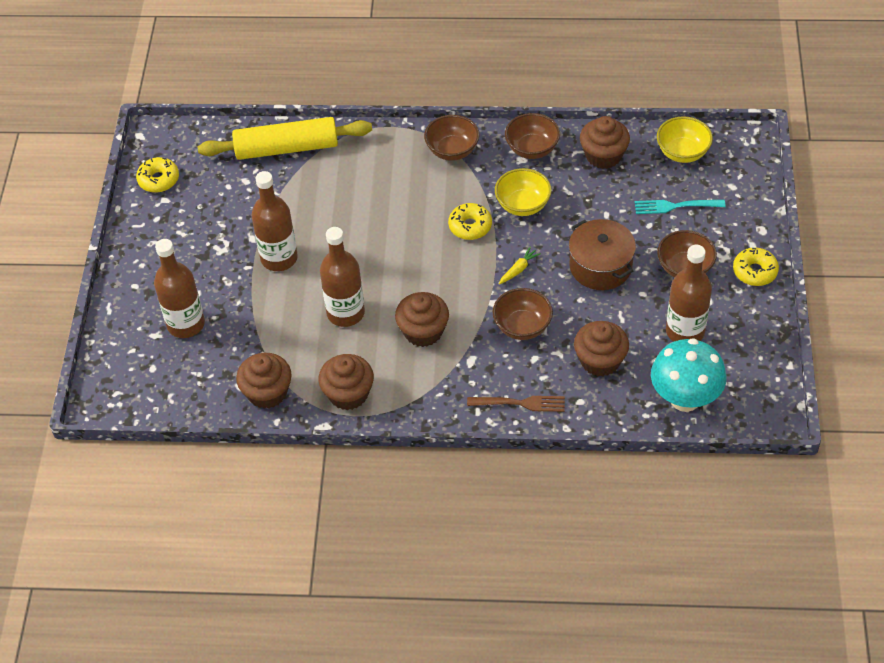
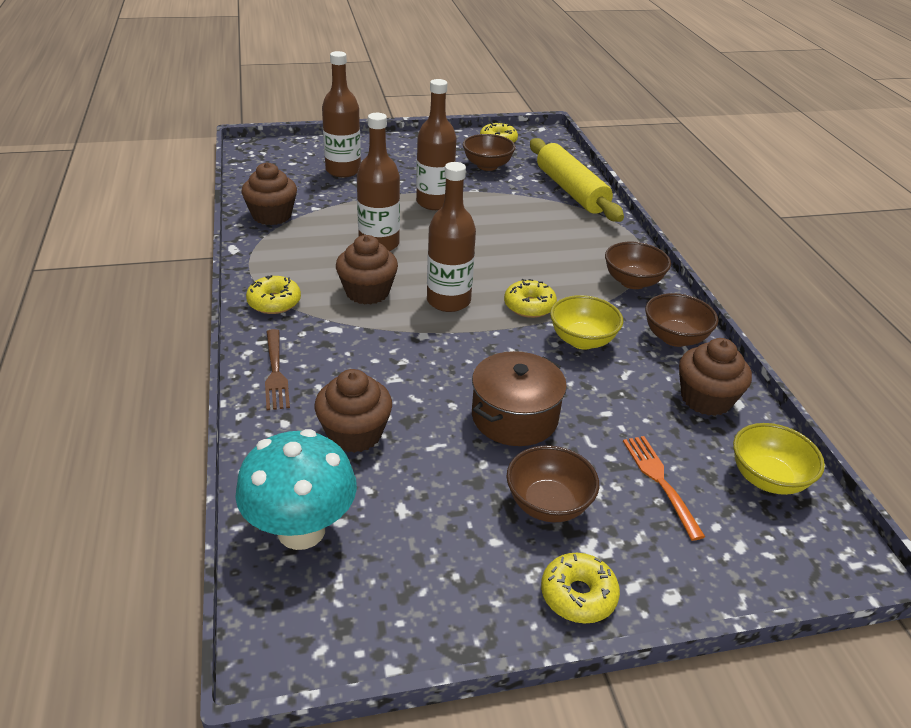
camera: 70 degrees right, 15 degrees down
(348, 394) = (275, 257): brown cupcake -> none
(423, 399) = (274, 302): none -> yellow donut
(518, 269) = (481, 348): yellow carrot -> none
(522, 326) = (393, 361): brown bowl -> brown bowl (487, 166)
(675, 206) = (660, 481): turquoise fork -> orange fork
(685, 331) = (428, 517): brown bottle -> brown bottle (448, 301)

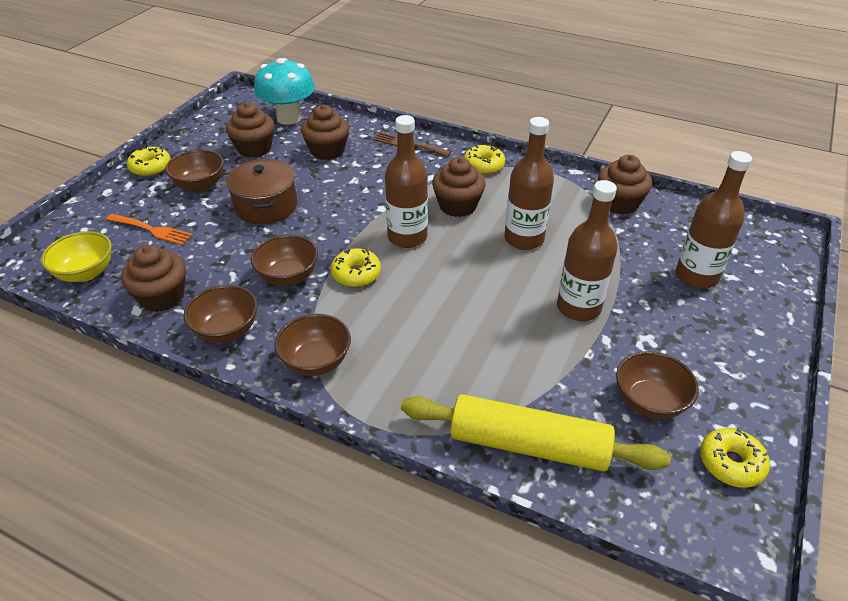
camera: 130 degrees right, 5 degrees up
(418, 511) = (254, 148): none -> brown cupcake
(582, 340) = (288, 276): yellow bowl -> brown bowl

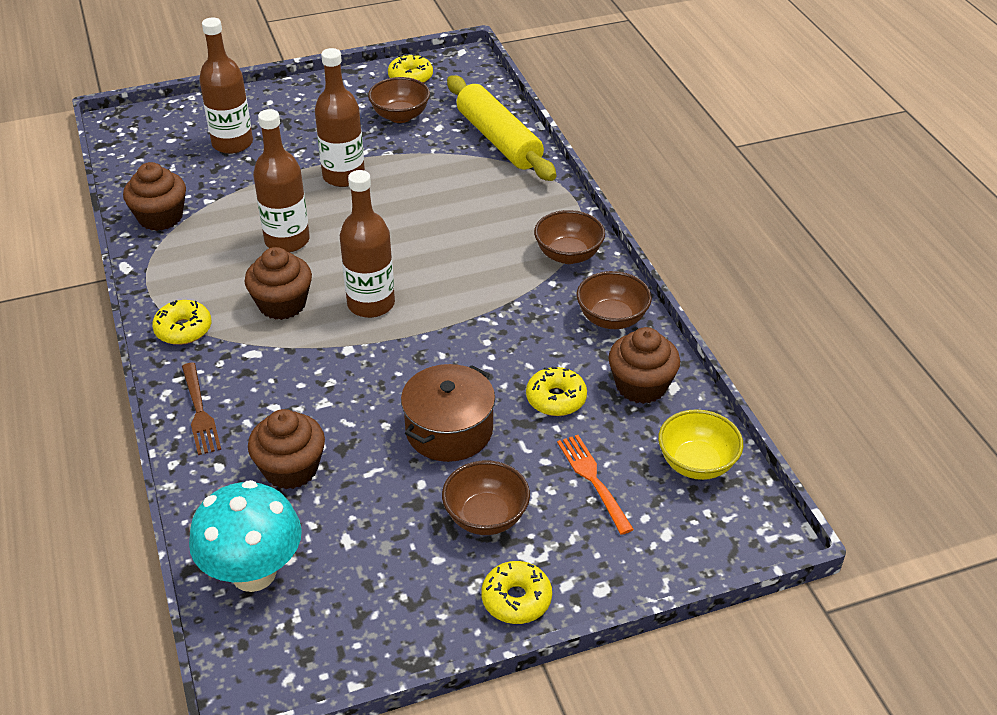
camera: 135 degrees left, 0 degrees up
(254, 148) = (362, 539): brown cupcake -> none
(288, 276) = (515, 334): brown bowl -> none
(356, 274) = (458, 299): yellow donut -> yellow donut (556, 399)

